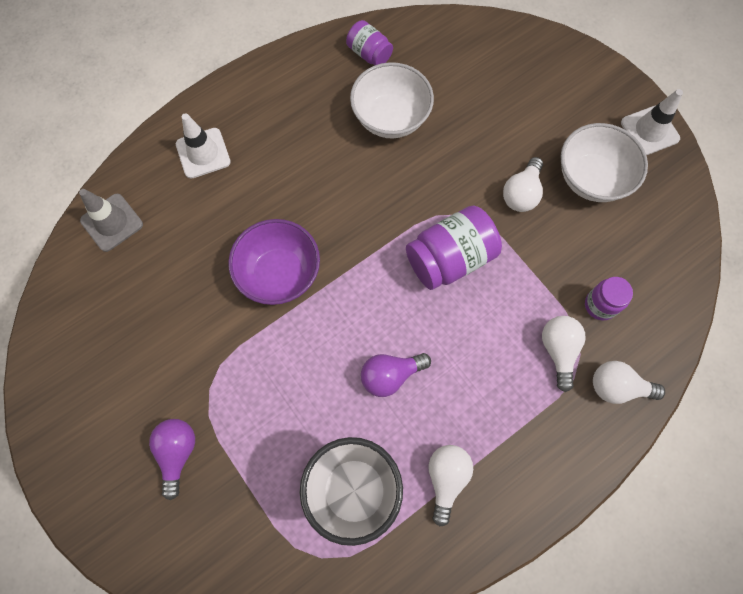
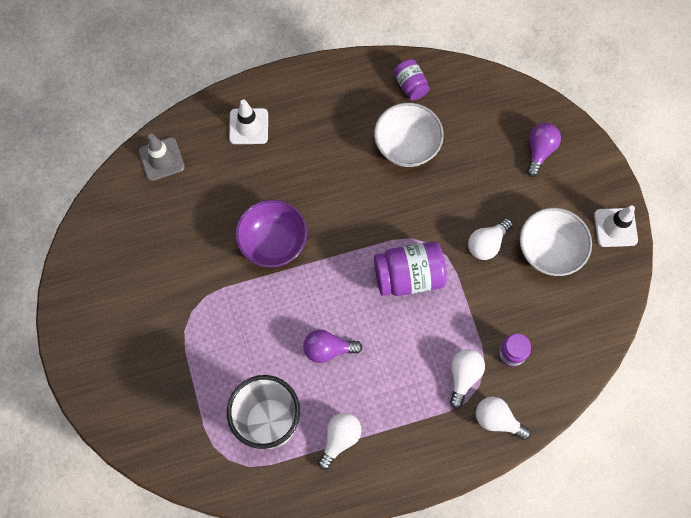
camera: 20 degrees right, 0 degrees up
(177, 453) = (153, 349): purple light bulb -> purple light bulb (539, 151)

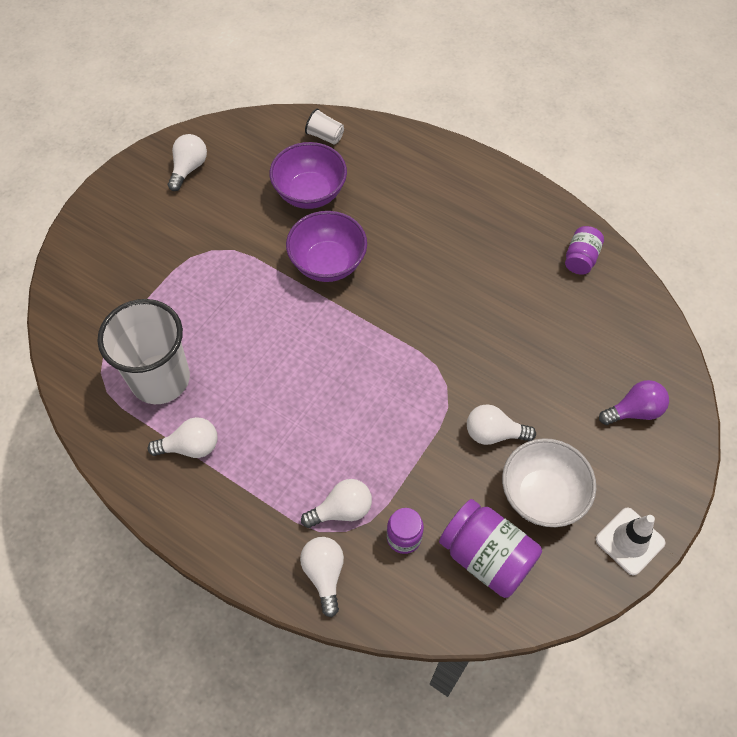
camera: 50 degrees right, 10 degrees down
(102, 274) = (189, 168): none -> white light bulb
(161, 159) = (325, 136): grey traffic cone -> white cup
(203, 208) = (310, 193): none -> purple bowl
(248, 126) = (414, 171): white traffic cone -> none
(328, 349) = (268, 375): purple light bulb -> none
(407, 146) = (520, 297): white bowl -> none
(408, 276) = (397, 390): purple jar -> purple jar (486, 556)

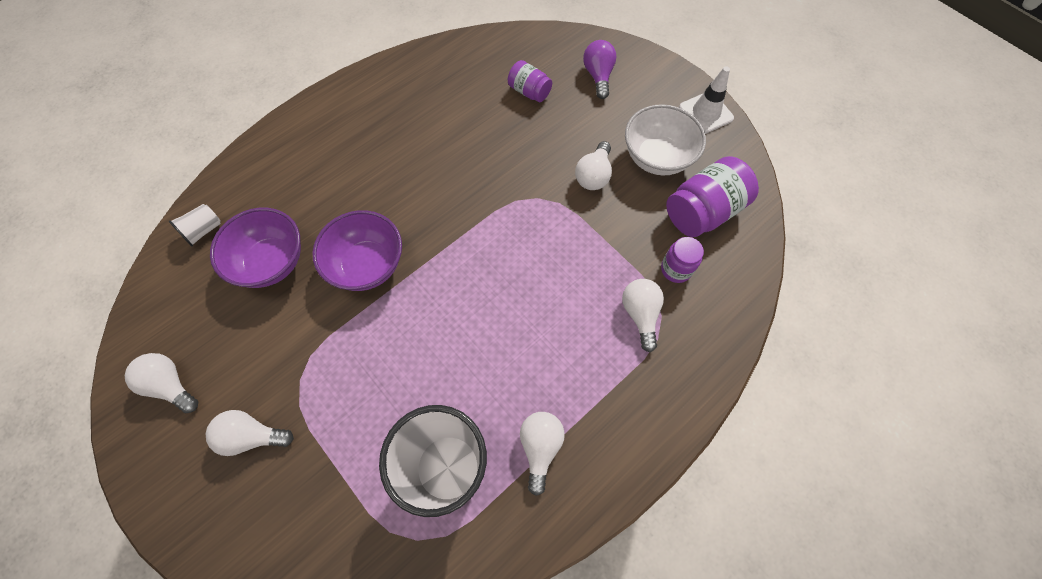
camera: 75 degrees left, 5 degrees up
(324, 574) = (700, 344): white light bulb -> white light bulb (252, 436)
(580, 258) = (445, 66): purple jar -> purple jar (529, 91)

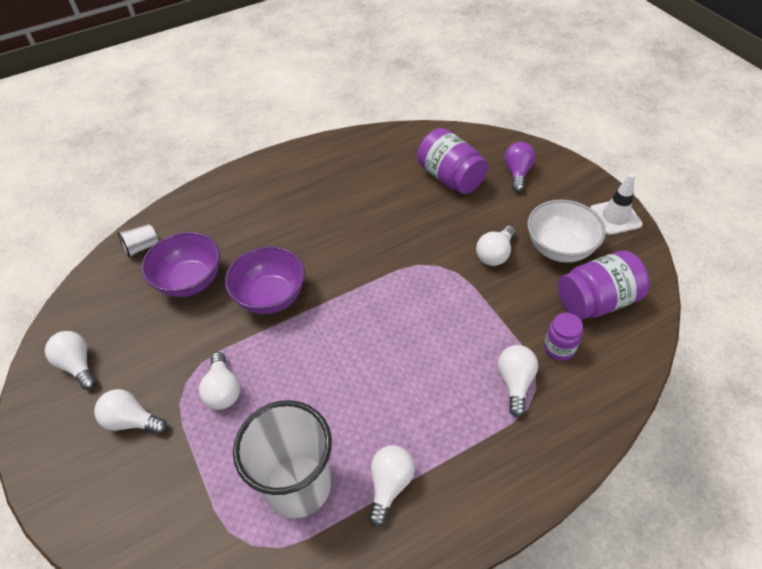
camera: 15 degrees right, 15 degrees down
(343, 382) = (223, 390): none -> white light bulb
(529, 91) = (450, 178): purple jar -> purple jar, size x1.74

